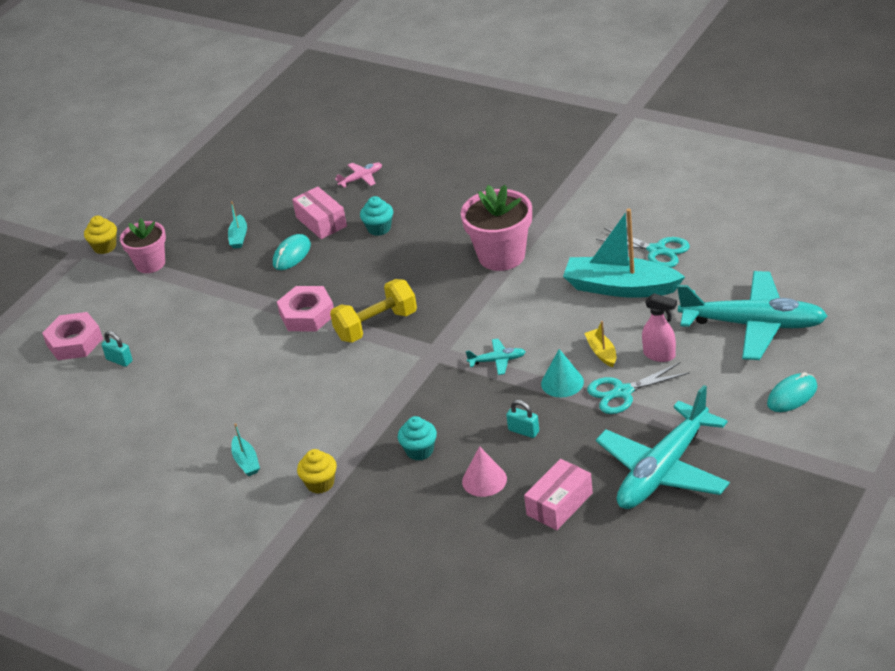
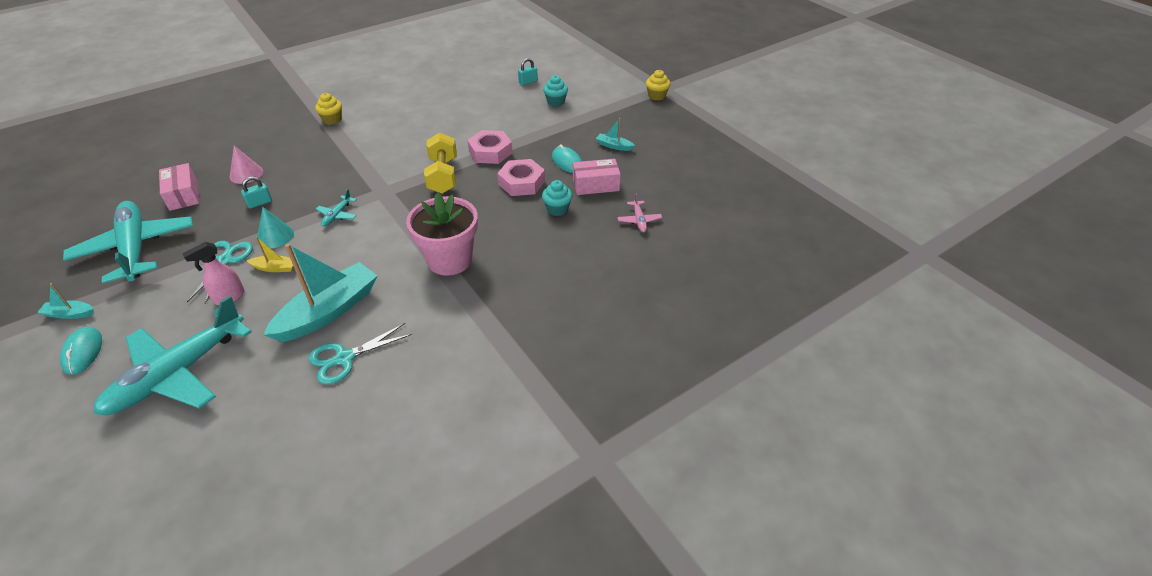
camera: 110 degrees right, 5 degrees up
(74, 342) = (563, 72): pink nut -> pink nut (521, 182)
(150, 263) = (618, 108): pink flower pot -> none
(246, 462) = (384, 102): turquoise boat -> turquoise boat (70, 314)
(419, 451) = (305, 158): turquoise cupcake -> turquoise cupcake (556, 102)

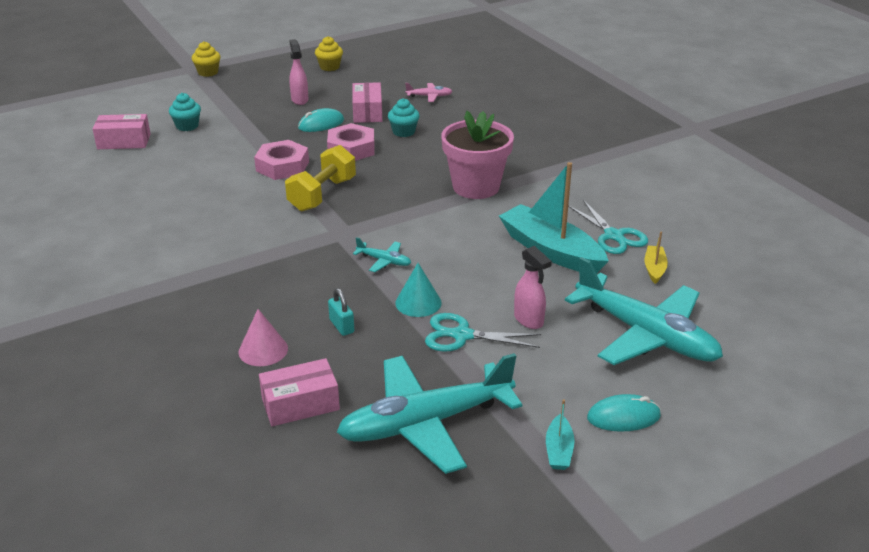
camera: 85 degrees left, 10 degrees down
(275, 268) = (479, 294): yellow boat -> yellow boat (654, 269)
(332, 120) = (140, 288): yellow cupcake -> yellow cupcake (329, 67)
(443, 176) = (322, 194): yellow dumbbell -> yellow dumbbell turned 60 degrees counterclockwise
(528, 82) = (124, 141): turquoise padlock -> pink box
(614, 146) = (299, 99): turquoise boat -> pink spray bottle

